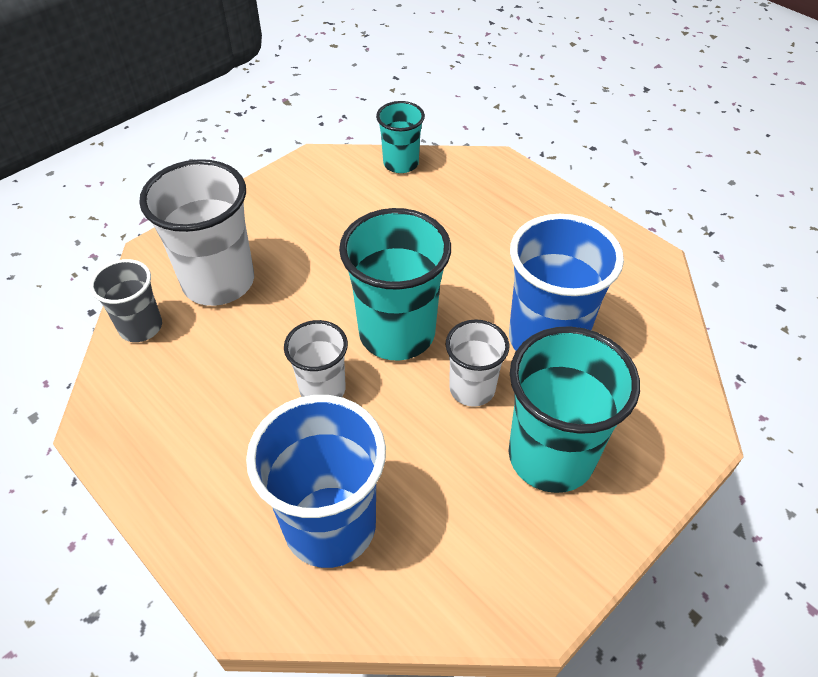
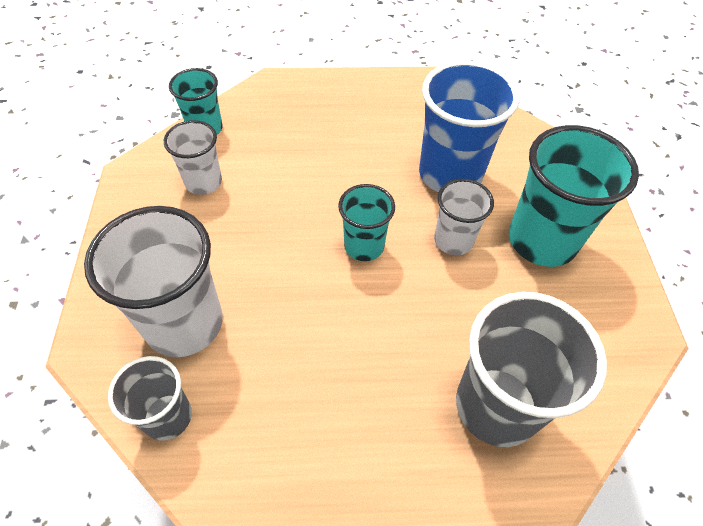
camera: 50 degrees left, 5 degrees up
(322, 389) = (370, 326): white cup -> white cup (203, 182)
(330, 526) = (496, 406): blue cup -> grey cup
(397, 333) = (364, 246): turquoise cup -> turquoise cup, size x0.57

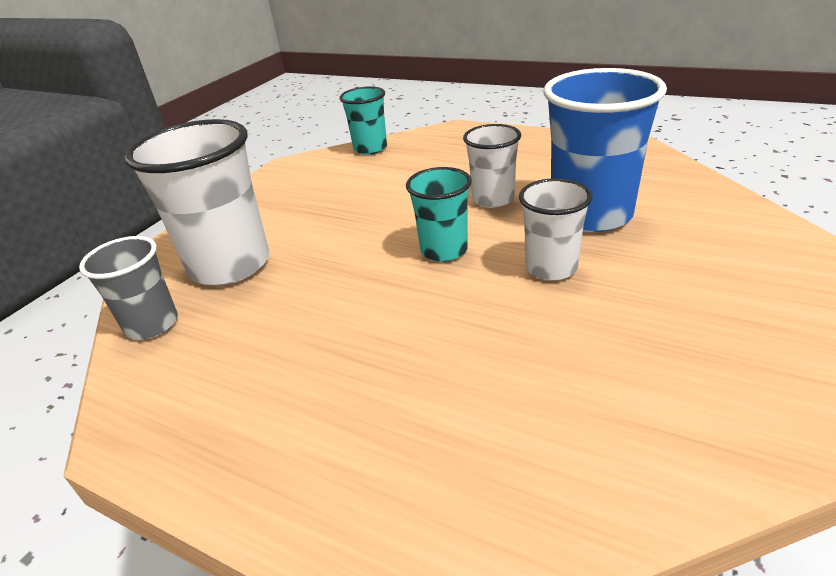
camera: 35 degrees right, 20 degrees down
(203, 182) = (336, 179): white cup -> white cup (493, 199)
(496, 406) = (483, 435): grey cup -> none
(542, 240) = (674, 293): turquoise cup -> none

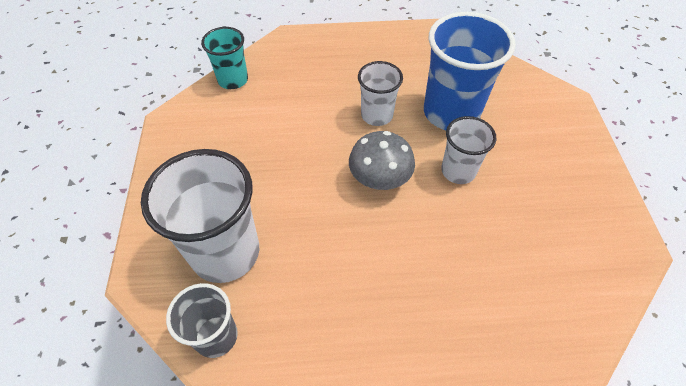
camera: 35 degrees left, 20 degrees up
(444, 250) = (379, 178): turquoise cup -> grey mushroom

